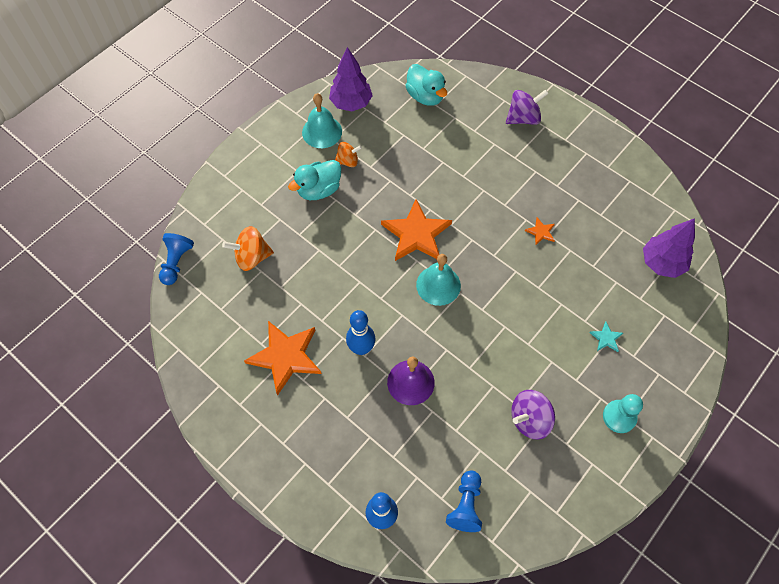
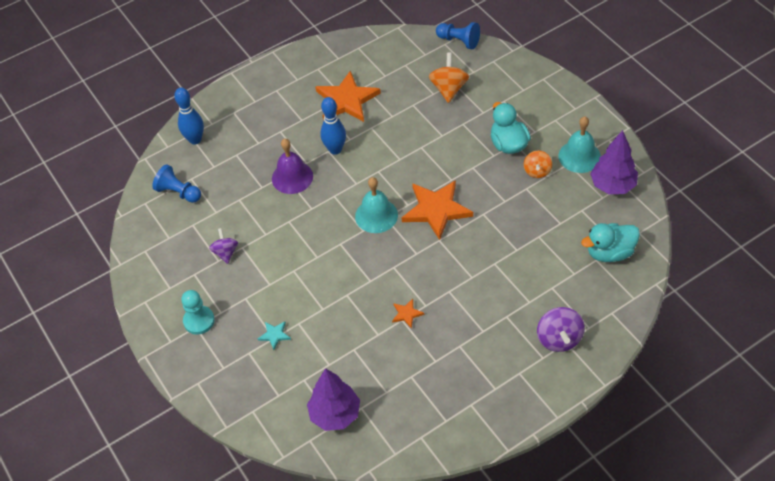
camera: 110 degrees right, 10 degrees down
(529, 419) = (225, 252): purple spinning top -> purple spinning top, size x0.66

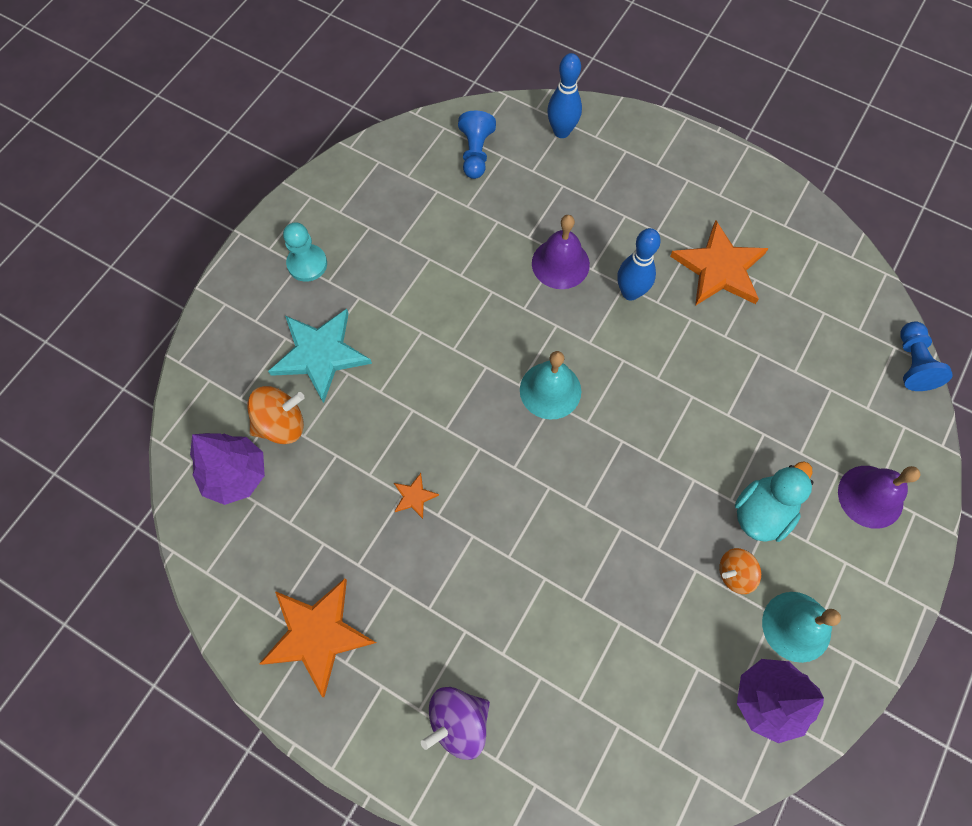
camera: 60 degrees right, 15 degrees up
(225, 252) = (413, 245): purple spinning top -> none
(274, 335) = (320, 354): turquoise star -> turquoise star, size x2.29
(436, 210) = (597, 462): orange star -> orange star (317, 634)
(449, 89) = (815, 388): orange spinning top -> orange spinning top (282, 424)
(524, 93) = (870, 496): none -> purple bell
(609, 252) = (641, 742): turquoise duck -> none

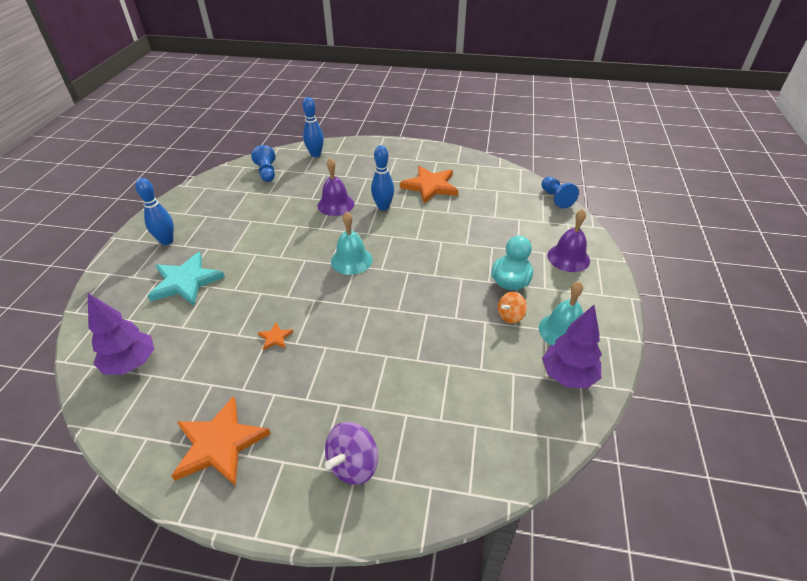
camera: 20 degrees left, 25 degrees down
(282, 424) = (163, 325): orange spinning top -> none
(307, 264) = (167, 241): turquoise pawn -> blue bowling pin

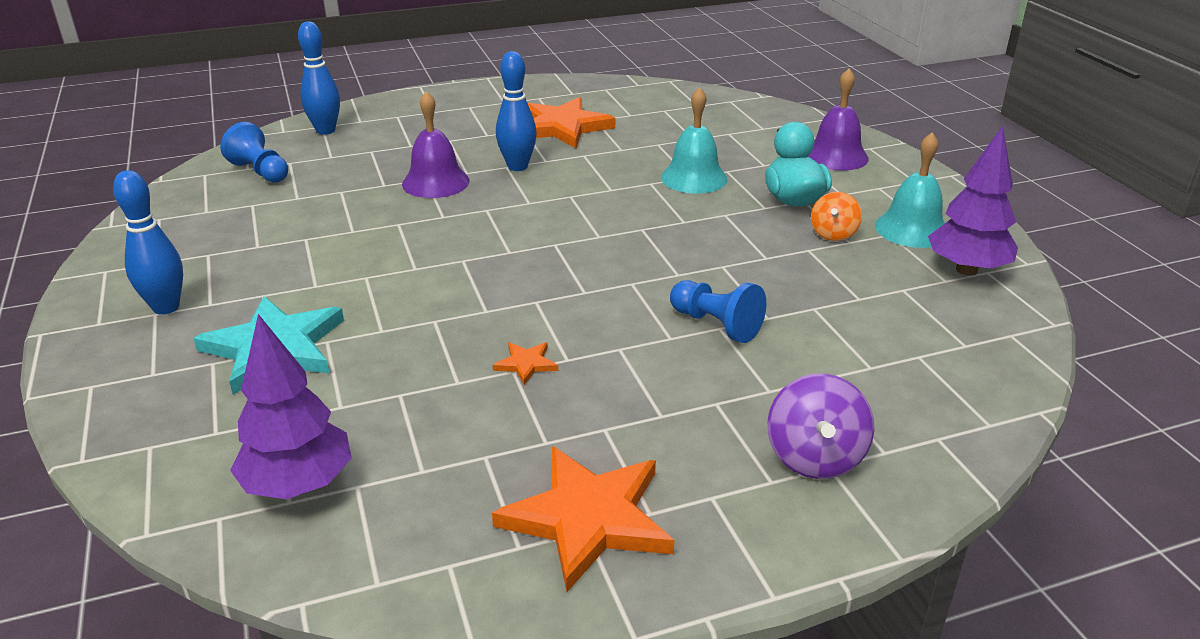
camera: 30 degrees left, 10 degrees down
(351, 260) = (540, 239): turquoise bell -> turquoise bell (694, 178)
(555, 198) = (751, 101): blue pawn -> blue pawn (716, 325)

